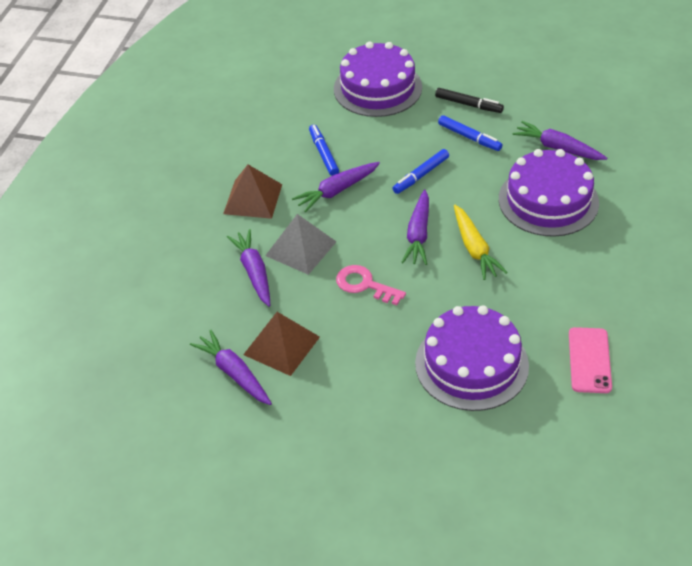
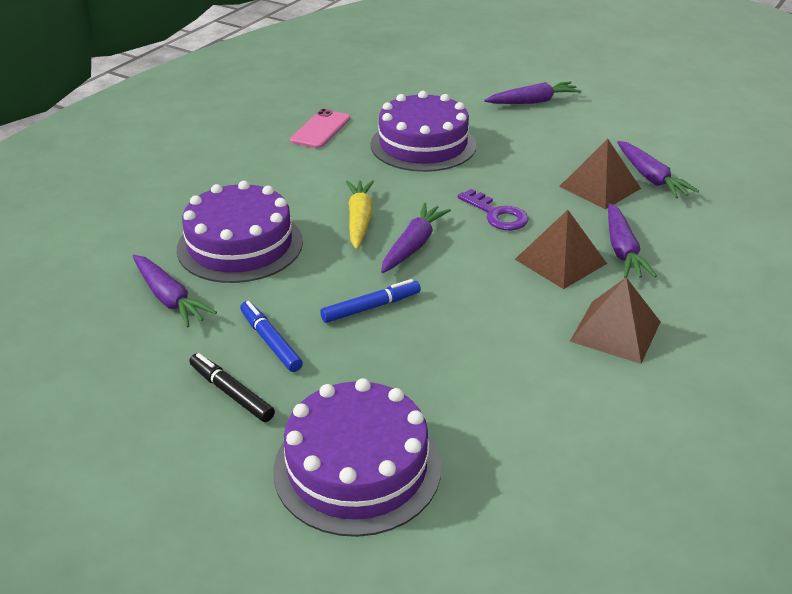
camera: 165 degrees left, 10 degrees down
(300, 248) = (560, 261): grey pyramid -> brown pyramid
(323, 154) = (495, 370): blue marker -> none
(337, 191) = (493, 314): purple carrot -> purple carrot (533, 102)
(364, 285) = (497, 214): pink key -> purple key

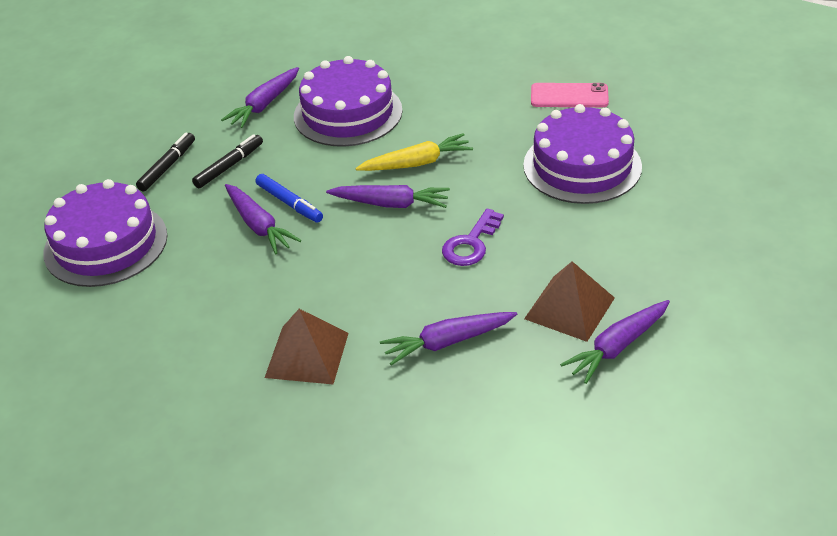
camera: 75 degrees right, 5 degrees up
(270, 341) = (229, 166): blue marker -> black marker
(533, 102) = (746, 222): purple carrot -> purple carrot (259, 225)
(560, 261) = (407, 301): brown pyramid -> none

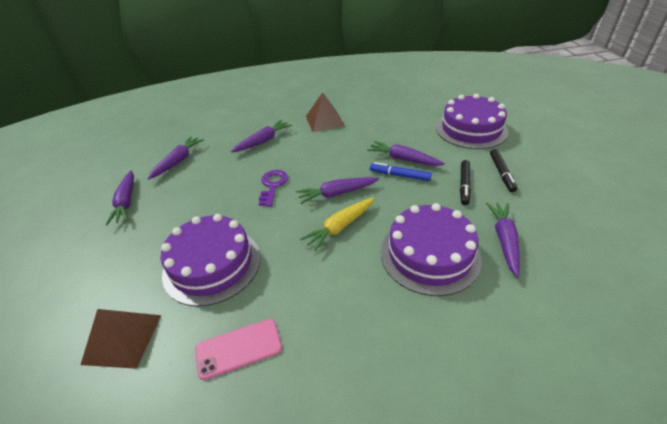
camera: 155 degrees right, 0 degrees up
(569, 308) = (205, 170): brown pyramid -> brown pyramid (123, 338)
(704, 287) = (126, 202): none -> purple carrot

